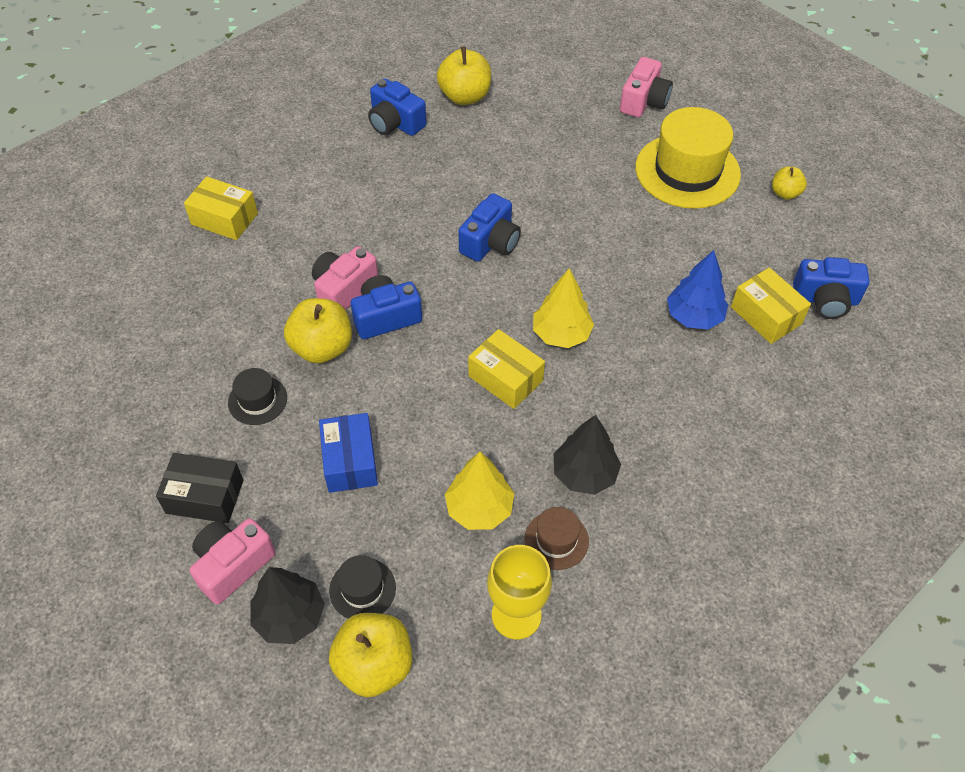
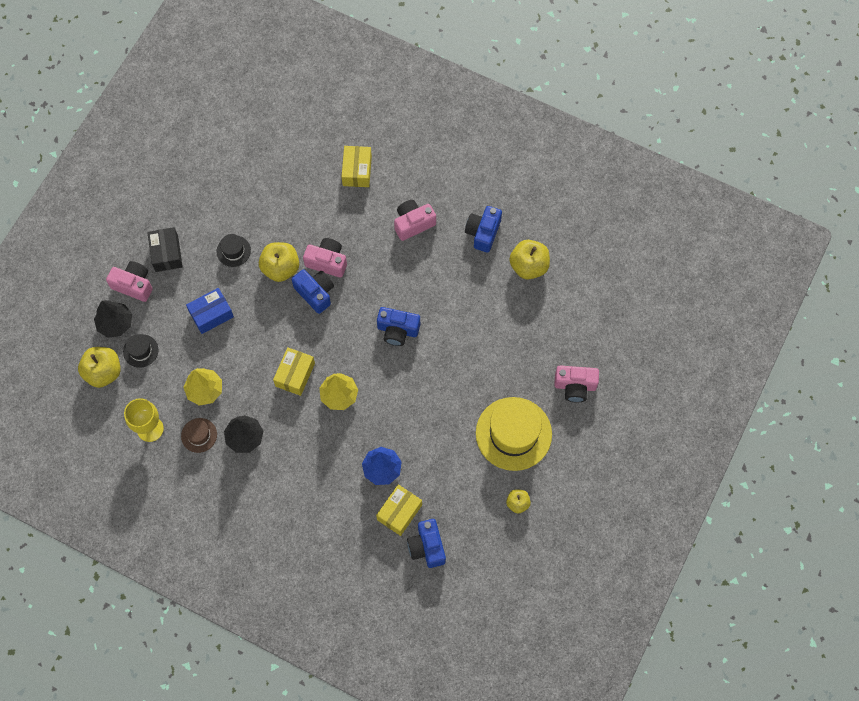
camera: 70 degrees right, 15 degrees up
(341, 184) = (413, 223): none -> pink camera

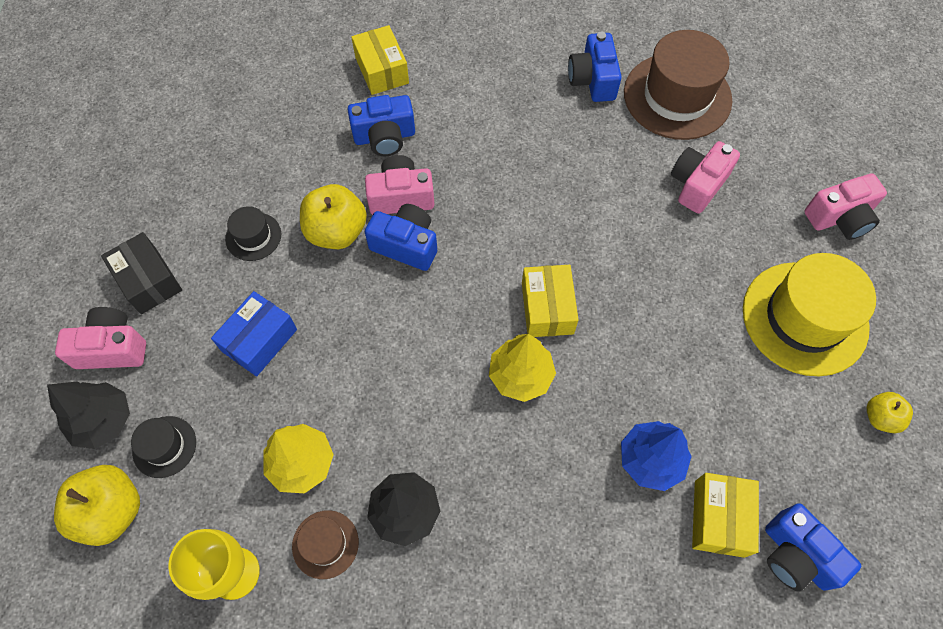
camera: 25 degrees left, 5 degrees down
(295, 374) = (436, 374): yellow box -> yellow box (547, 308)
(397, 330) = (553, 246): blue camera -> blue camera (384, 137)
(413, 223) = (494, 104): pink camera -> pink camera (697, 184)
(529, 266) = (677, 96): yellow apple -> brown hat

